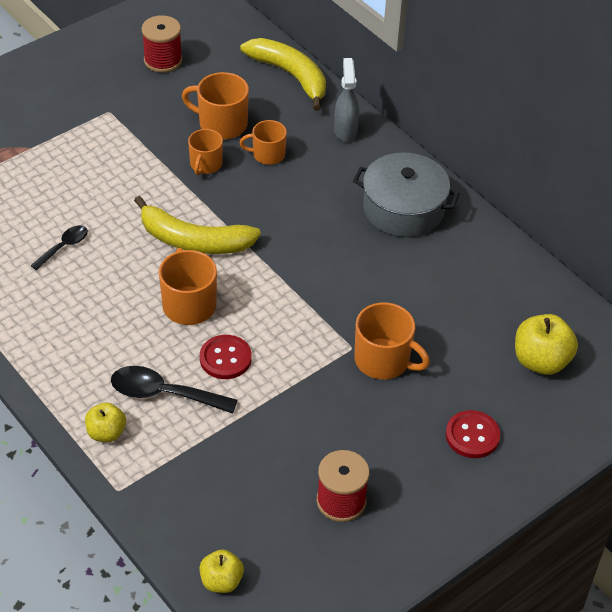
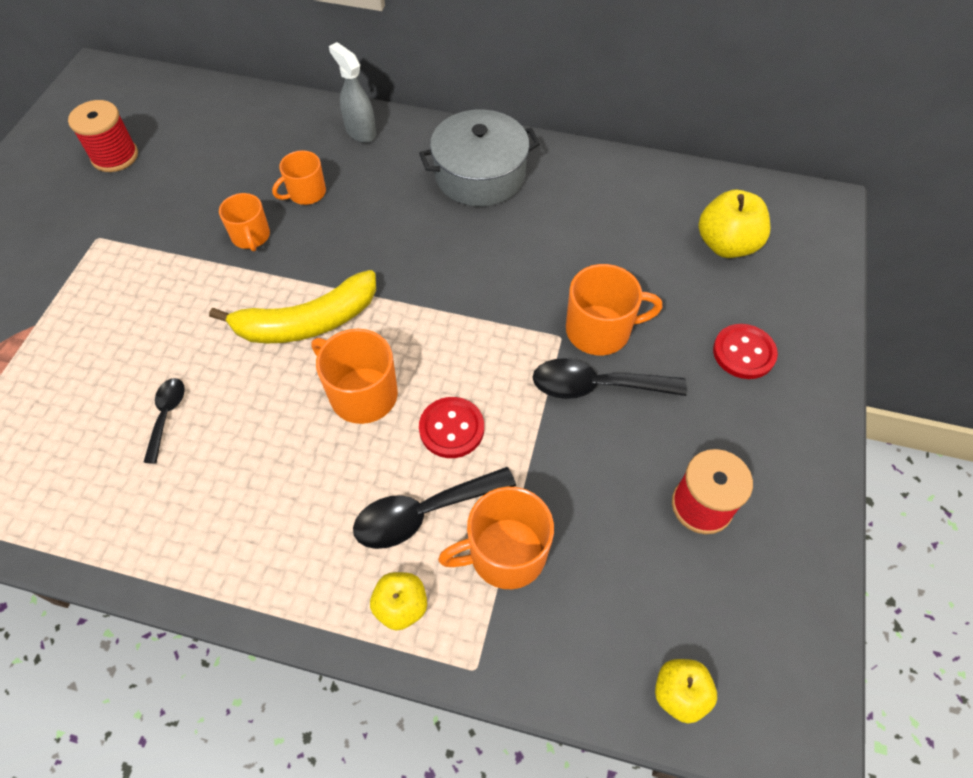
camera: 35 degrees left, 10 degrees up
(221, 124) = (232, 188): orange mug -> orange mug (505, 553)
(290, 76) = (262, 108): yellow banana -> none
(345, 392) = (596, 386): none -> black spoon

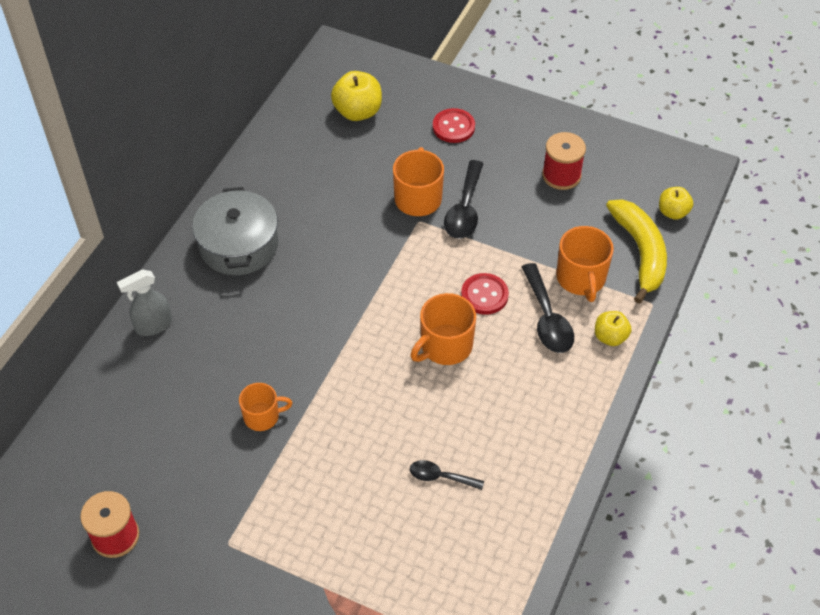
camera: 80 degrees left, 5 degrees down
(306, 193) = (221, 372): orange mug -> none
(307, 322) = (369, 377): yellow banana -> yellow banana (640, 252)

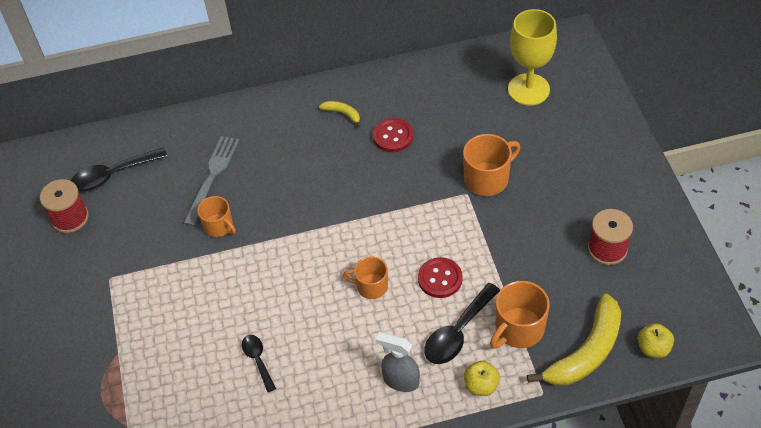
camera: 55 degrees right, 0 degrees up
(153, 325) = (237, 120): grey spray bottle -> grey spray bottle (400, 380)
(198, 386) = (212, 176): none -> grey fork
(239, 245) = (342, 114): grey pot -> yellow banana
(358, 112) = (528, 89): yellow apple -> yellow goblet
(445, 346) = (371, 286): orange mug -> orange mug, size x0.66
(453, 127) = (578, 152): red button -> red button (393, 136)
(464, 209) = (507, 212): black spoon -> black spoon (113, 175)

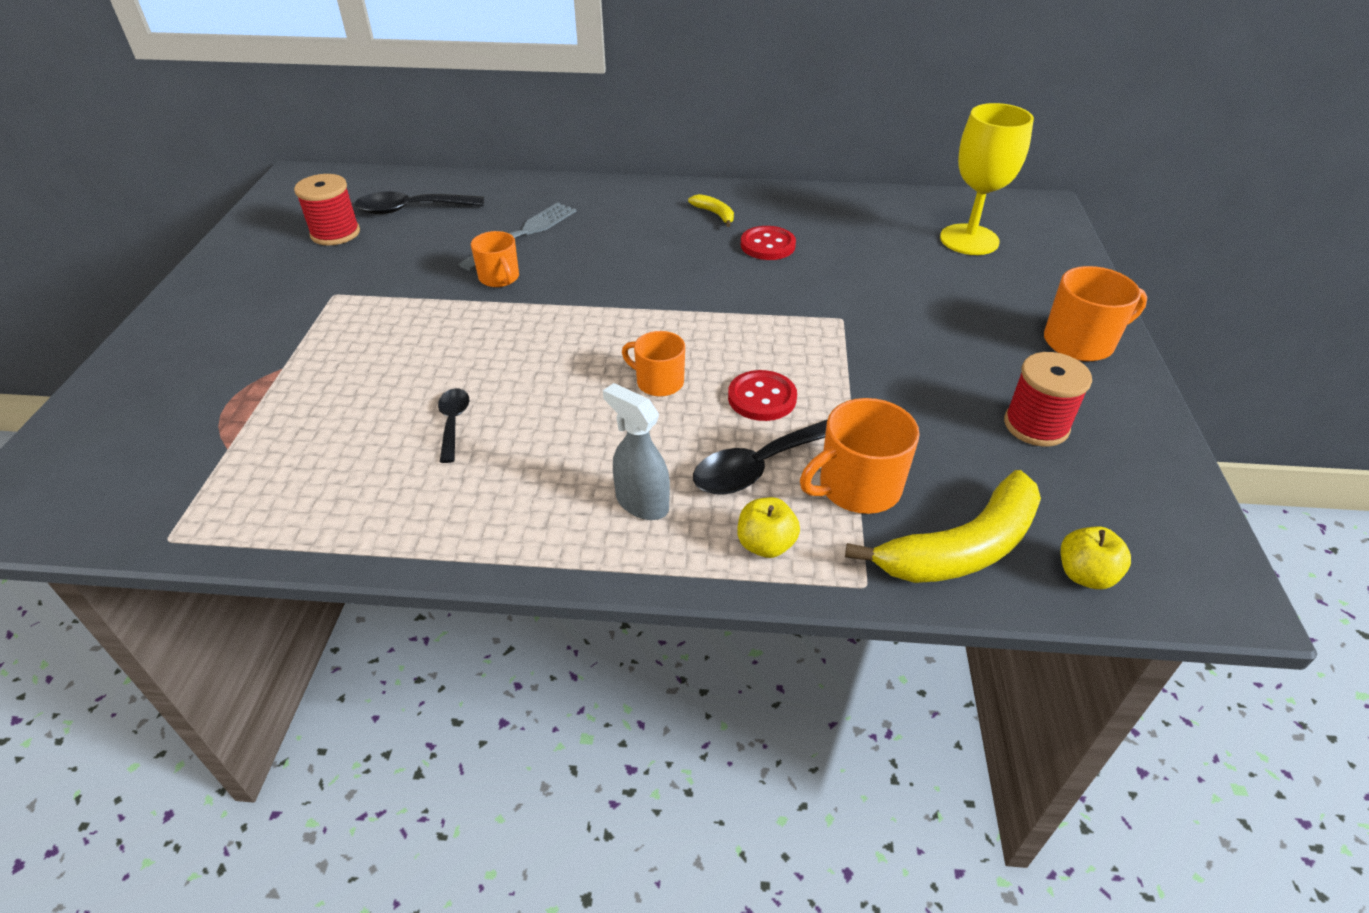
camera: 15 degrees right, 10 degrees down
(487, 178) = (878, 310): orange mug -> orange mug (1080, 342)

